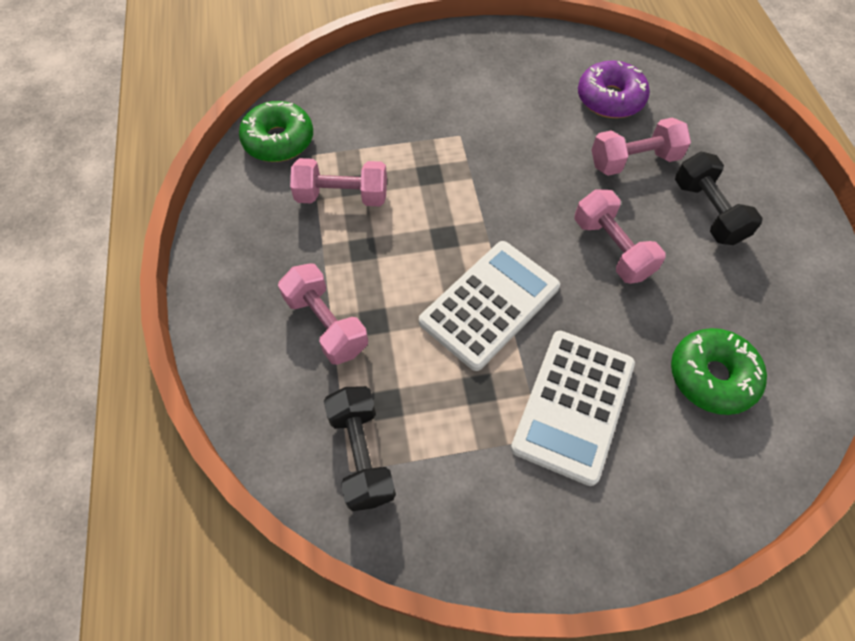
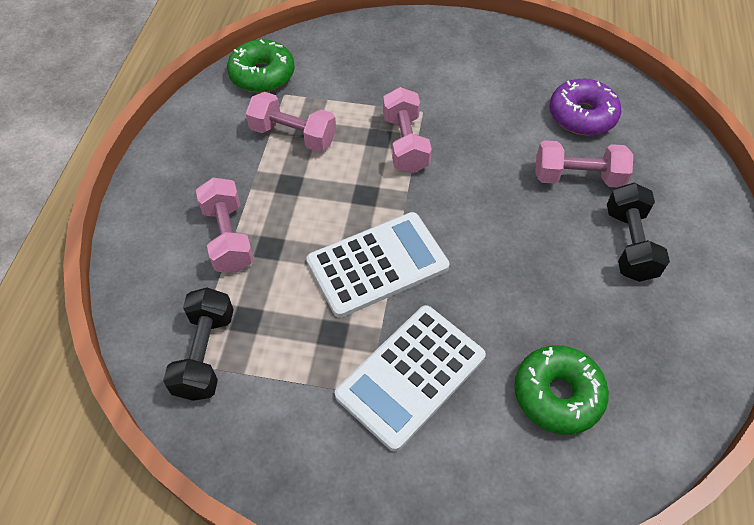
camera: 20 degrees right, 5 degrees down
(612, 248) = (516, 250): pink dumbbell -> pink dumbbell (405, 144)

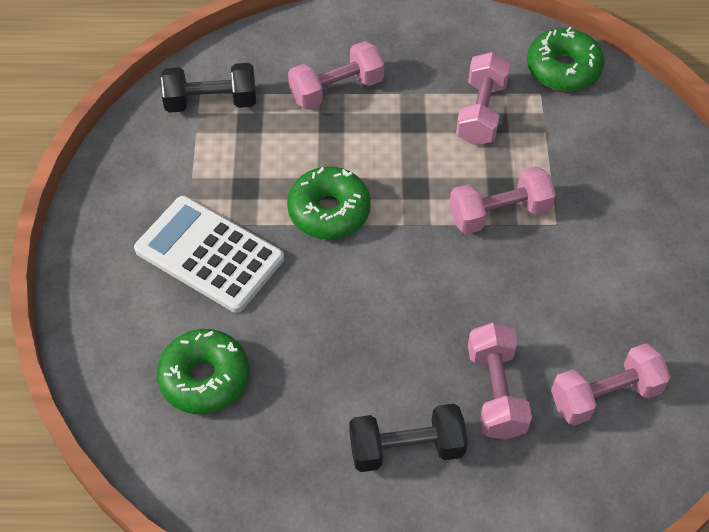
camera: 80 degrees right, 0 degrees up
(377, 264) = (329, 211): white calculator -> green donut
(582, 116) = (605, 396): purple donut -> pink dumbbell

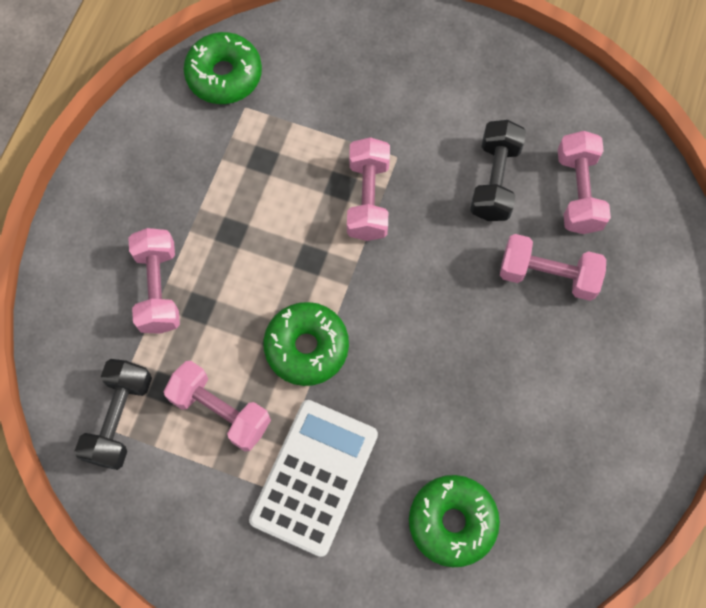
camera: 70 degrees left, 15 degrees up
(209, 254) = (314, 477): white calculator -> white calculator turned 150 degrees clockwise
(406, 448) = (578, 368): black dumbbell -> black dumbbell (494, 180)
(481, 113) = (246, 167): pink dumbbell -> pink dumbbell (220, 411)

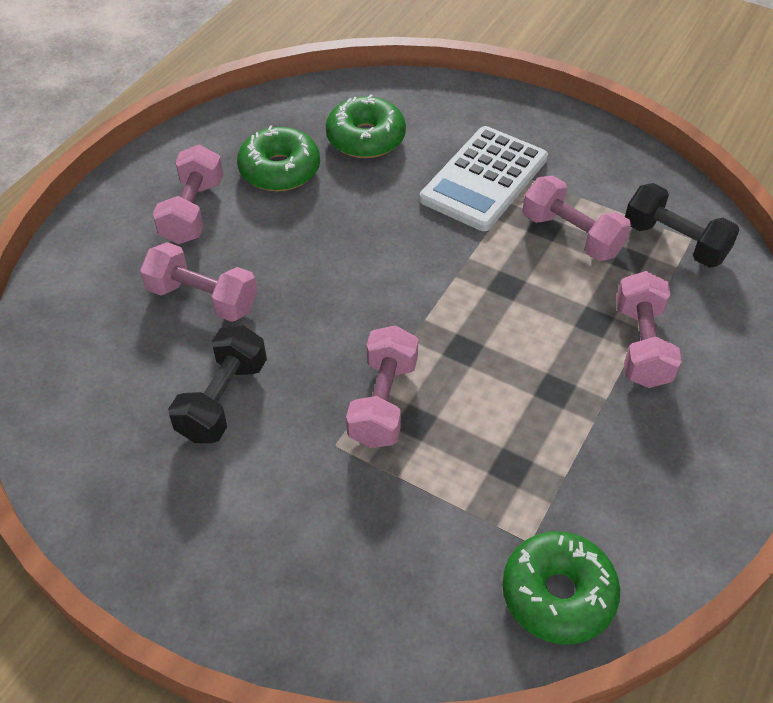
camera: 170 degrees left, 20 degrees down
(119, 418) = (674, 242): black dumbbell -> black dumbbell turned 75 degrees counterclockwise
(306, 347) = (478, 272): green donut -> green donut (280, 170)
(578, 192) = (130, 372): pink dumbbell -> pink dumbbell (193, 211)

